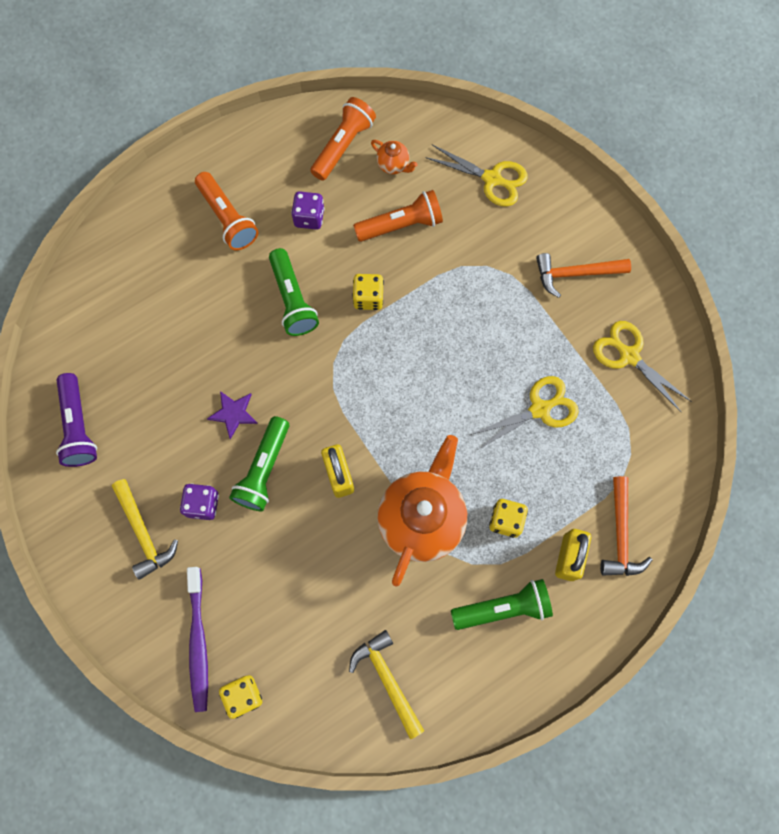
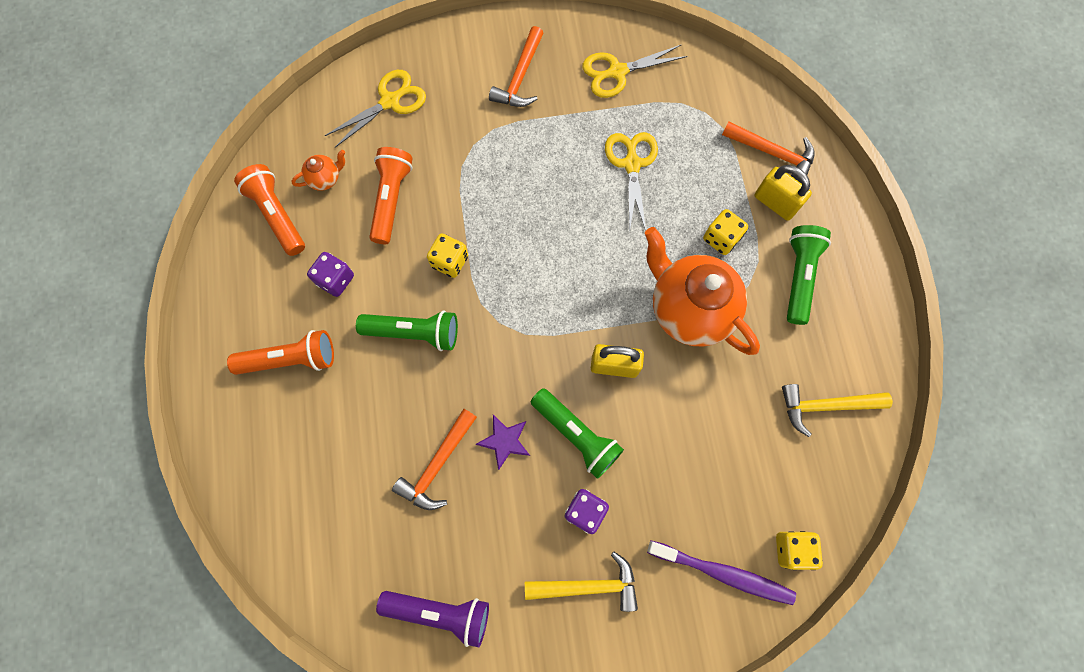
camera: 65 degrees left, 0 degrees up
(191, 370) = (437, 465): none -> orange hammer

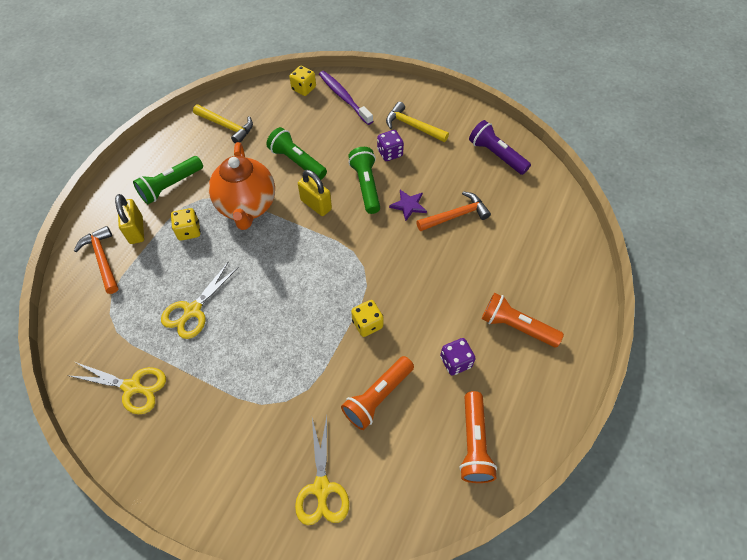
camera: 145 degrees left, 15 degrees down
(325, 179) = (418, 450): orange teapot -> none
(390, 102) = (321, 488): yellow scissors -> yellow scissors turned 90 degrees counterclockwise
(414, 332) = (422, 293): green flashlight -> green flashlight (297, 162)
(520, 77) = (204, 435): orange hammer -> none

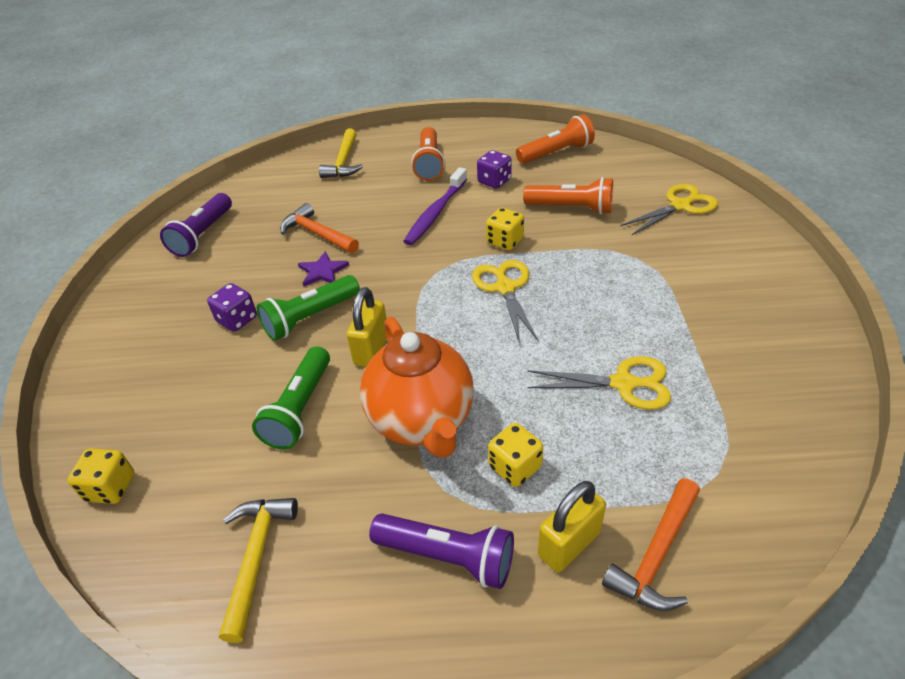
camera: 115 degrees left, 15 degrees down
(132, 387) = (763, 380): yellow scissors -> yellow scissors (505, 288)
(171, 186) = (447, 556): green flashlight -> purple flashlight
(247, 207) = (422, 421): orange teapot -> orange teapot turned 105 degrees clockwise
(344, 97) = (124, 419): purple toothbrush -> purple toothbrush (435, 213)
(413, 126) = (172, 318): yellow hammer -> yellow hammer (344, 162)

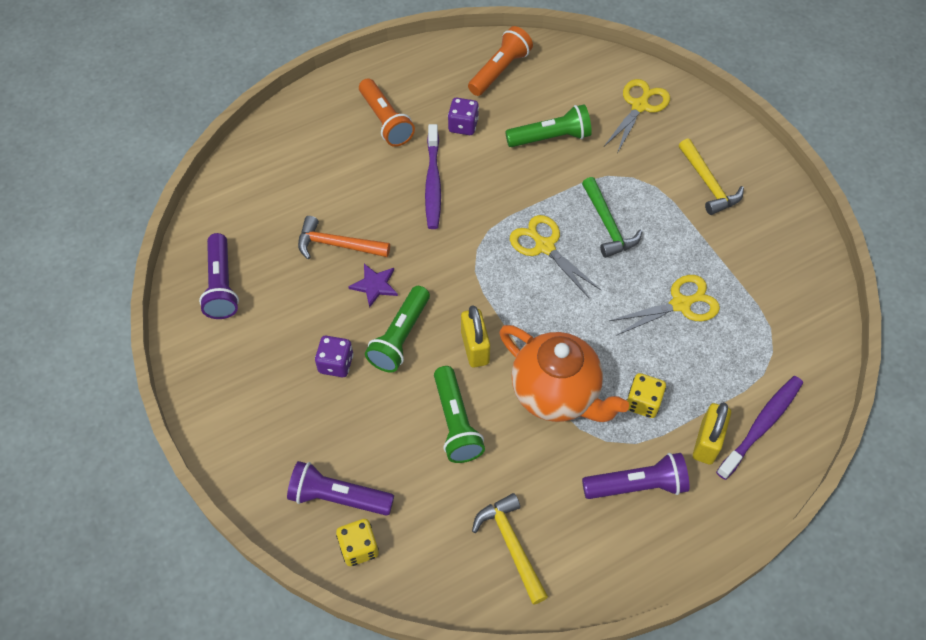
camera: 30 degrees left, 15 degrees up
(137, 432) = (338, 497): none -> purple flashlight
(344, 162) = (295, 145): yellow hammer -> yellow hammer (708, 184)
(505, 241) = (515, 196): yellow dice -> none
(571, 208) = (550, 138): orange flashlight -> green flashlight
(584, 289) = (607, 225): none -> green hammer
(656, 554) = (761, 425): orange hammer -> purple toothbrush

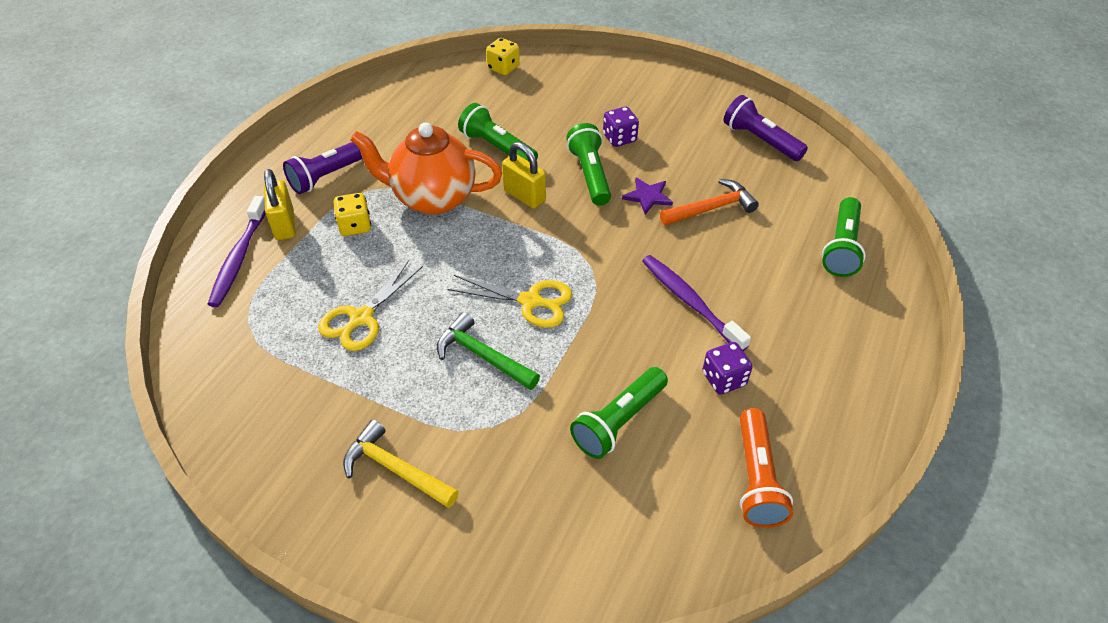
camera: 145 degrees right, 10 degrees down
(284, 160) = (841, 247): none -> green flashlight
(338, 497) = (540, 81): purple flashlight -> none
(385, 121) = (804, 337): orange flashlight -> none
(511, 545) = (403, 109): yellow hammer -> none
(639, 106) = (546, 534): yellow scissors -> none

